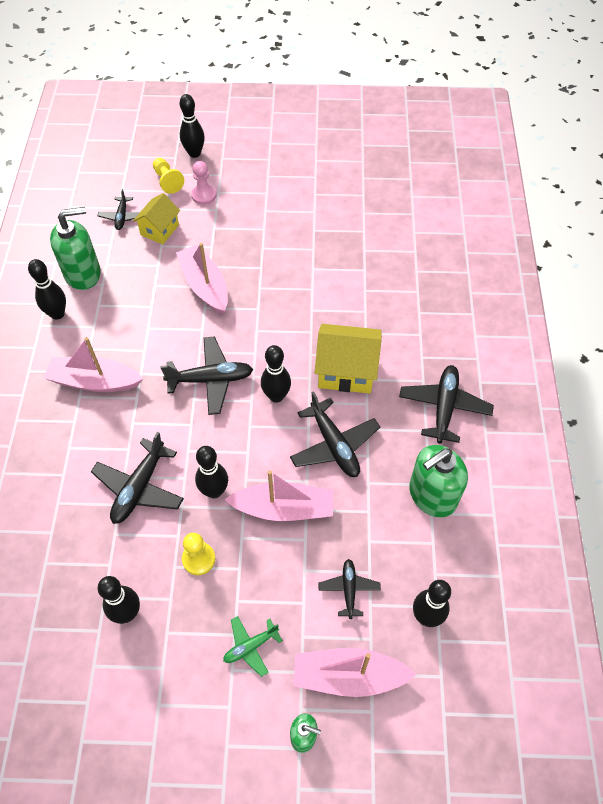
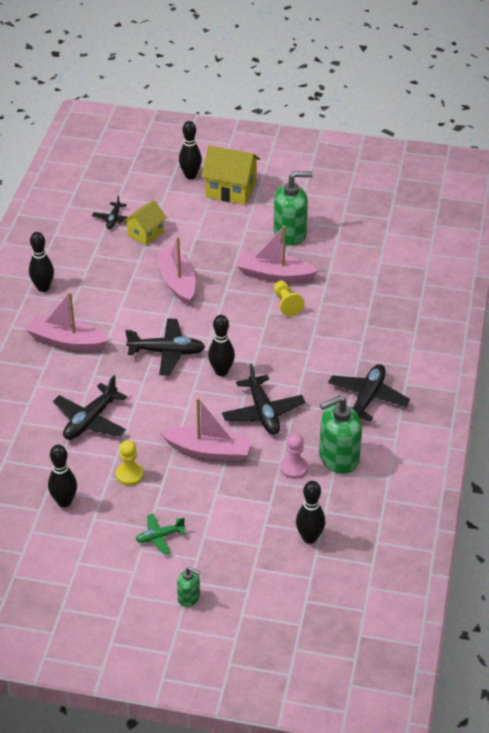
camera: 10 degrees right, 15 degrees down
(83, 273) = (71, 260): green soap dispenser -> green soap dispenser (290, 234)
(167, 181) = (161, 195): yellow pawn -> yellow pawn (286, 304)
(204, 195) = (192, 211): pink pawn -> pink pawn (294, 468)
(214, 491) = (153, 431): black bowling pin -> none
(346, 371) = (288, 361): yellow house -> yellow house (231, 190)
(348, 676) = (234, 566): pink boat -> pink boat (274, 275)
(349, 589) = (249, 511): black plane -> none

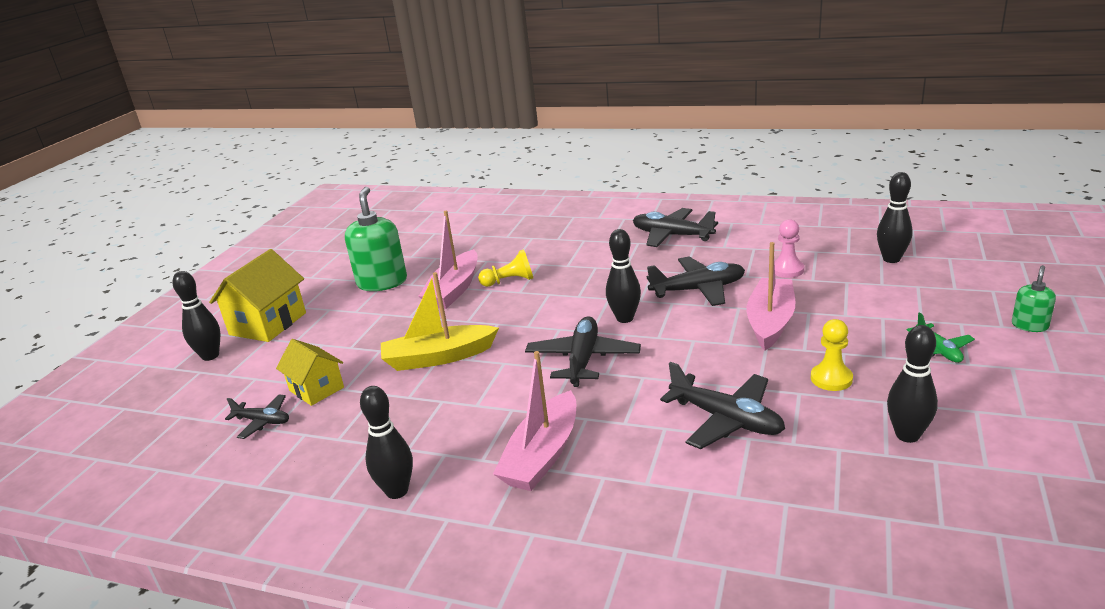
camera: 80 degrees left, 15 degrees down
(177, 282) = (438, 357): pink boat -> yellow boat
(338, 458) = (766, 247): green soap dispenser -> none

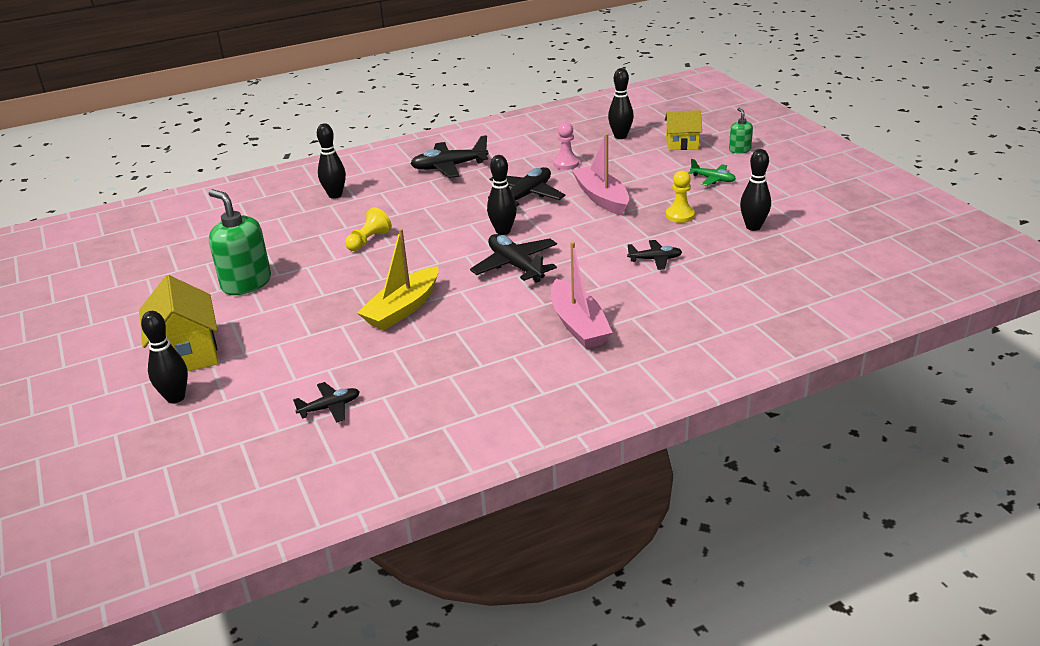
camera: 45 degrees left, 5 degrees up
(316, 389) = (336, 370): yellow house -> yellow house (682, 144)
(397, 491) = (517, 387): black bowling pin -> black bowling pin (335, 195)
(454, 290) = (329, 263): pink boat -> none
(726, 420) = (655, 259): black plane -> black plane, size x0.58

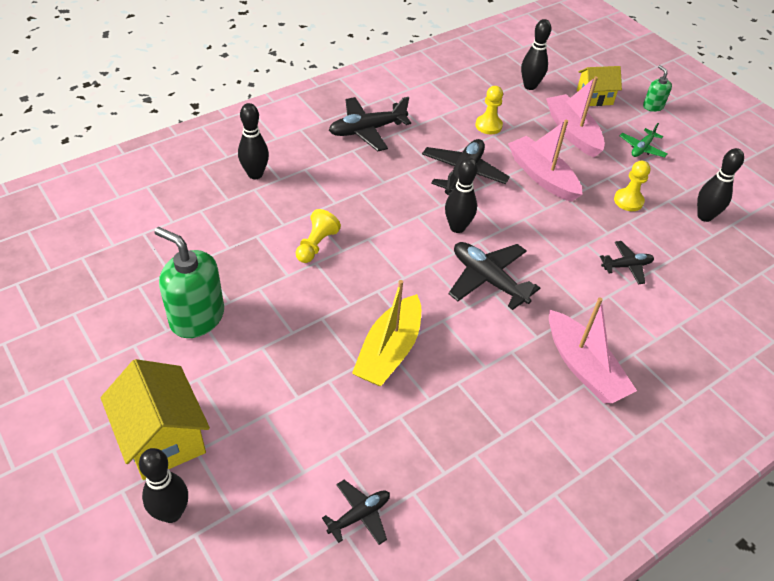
camera: 15 degrees left, 15 degrees up
(566, 164) = (488, 126): pink pawn -> yellow pawn
(647, 168) = (572, 132): none -> pink boat
(713, 179) = (642, 148): green plane -> green plane turned 105 degrees clockwise

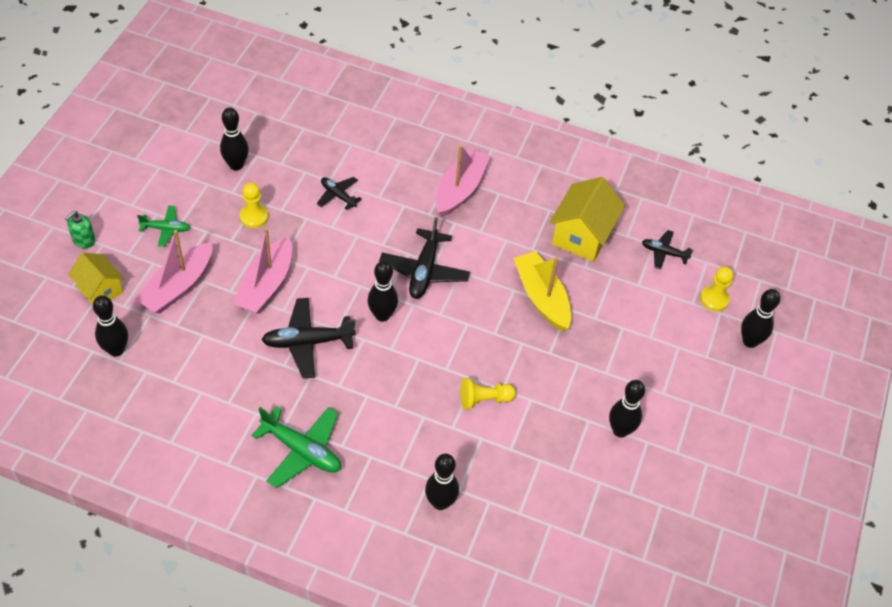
camera: 125 degrees left, 5 degrees up
(163, 438) = (717, 380): yellow house -> yellow house (582, 235)
(197, 317) = (620, 430): green soap dispenser -> black bowling pin
(367, 130) = (301, 450): black plane -> green plane
(389, 351) = (541, 297): yellow boat -> yellow boat turned 105 degrees counterclockwise
(488, 126) = (216, 355): yellow pawn -> yellow pawn (714, 299)

